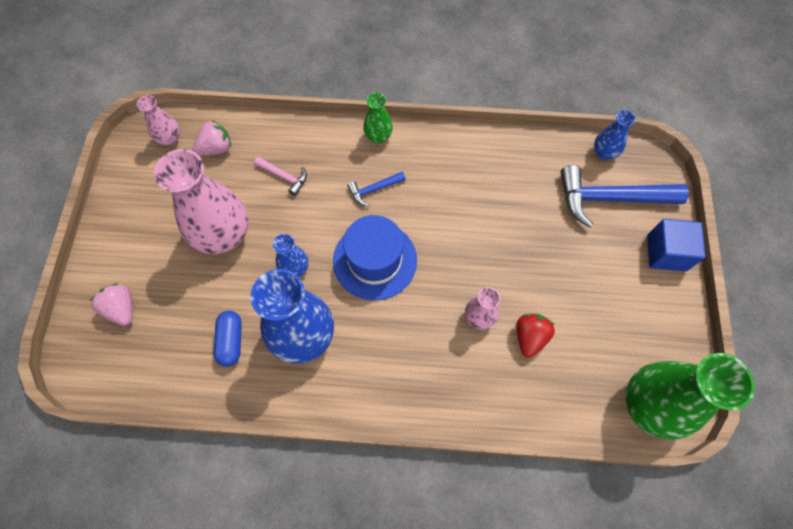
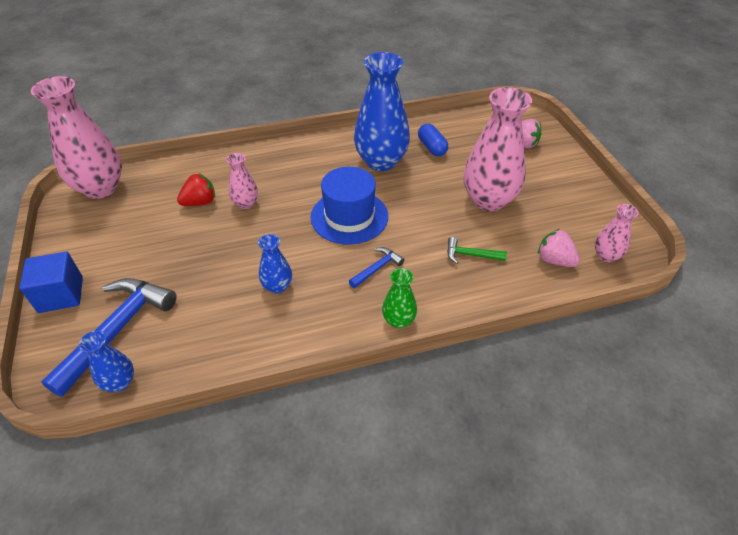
camera: 160 degrees right, 20 degrees down
(216, 148) = (554, 260): pink strawberry -> pink strawberry turned 90 degrees clockwise
(284, 177) = (470, 255): pink hammer -> green hammer
(295, 268) = (413, 195): blue vase -> blue vase (277, 286)
(530, 337) = (200, 202): red strawberry -> red strawberry turned 120 degrees counterclockwise
(610, 199) = (117, 330): blue hammer -> blue hammer turned 45 degrees counterclockwise
(649, 405) = (100, 188): green vase -> pink vase

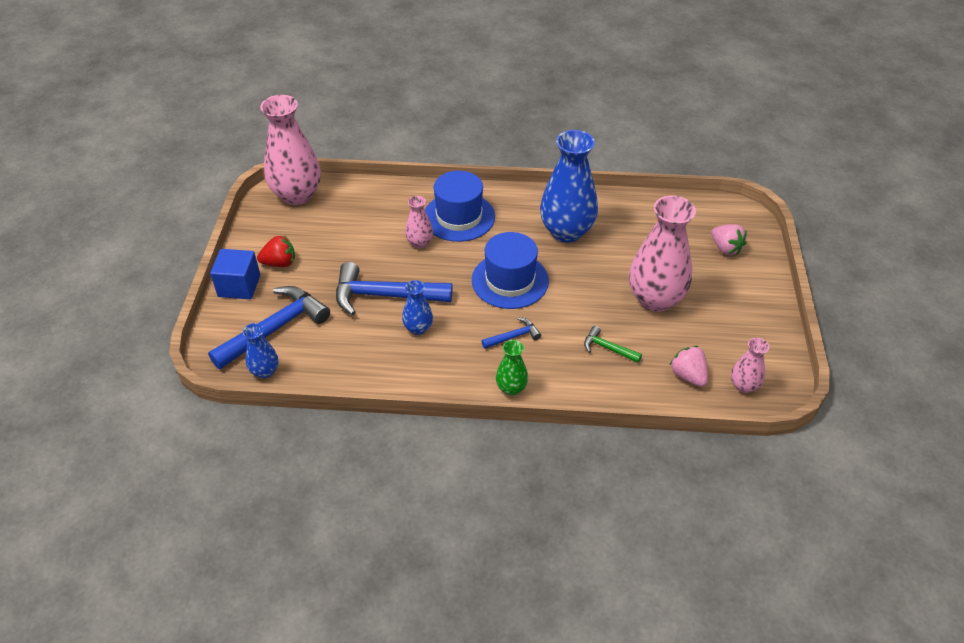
camera: 20 degrees right, 0 degrees up
(200, 202) = (379, 231): red strawberry -> red strawberry (280, 263)
(229, 263) = (385, 295): none -> blue hammer
(275, 171) = (459, 217): none -> blue hat
(432, 147) = (626, 229): blue capsule -> none

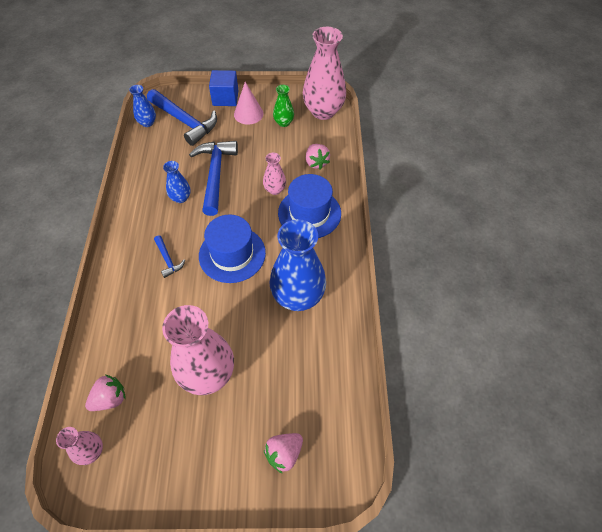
camera: 85 degrees right, 10 degrees up
(280, 263) = (248, 114): red strawberry -> pink cone
(383, 207) = (316, 163): none -> pink strawberry
(511, 388) = (115, 260): green vase -> green vase (283, 123)
(608, 348) = (149, 331): green hammer -> none

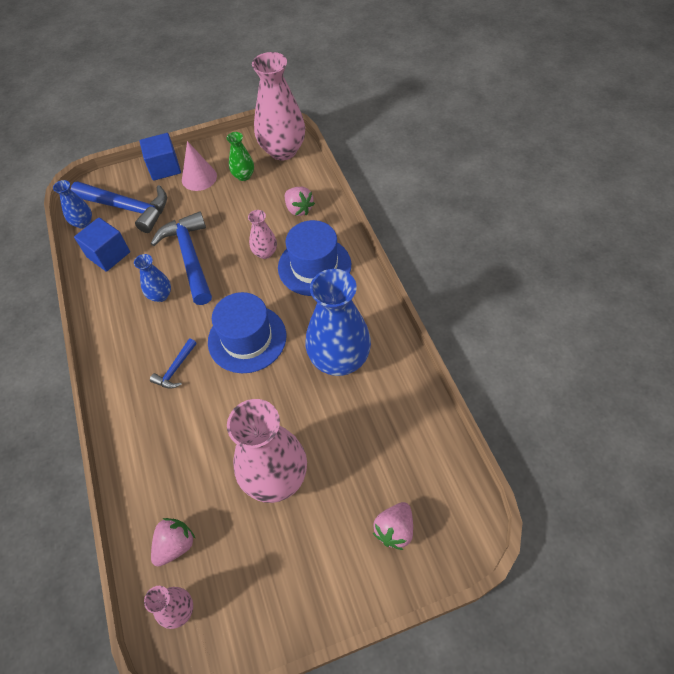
camera: 15 degrees left, 0 degrees up
(155, 153) = (108, 254): none -> blue cube
(168, 260) = (175, 369): blue hammer -> blue hammer turned 75 degrees clockwise

